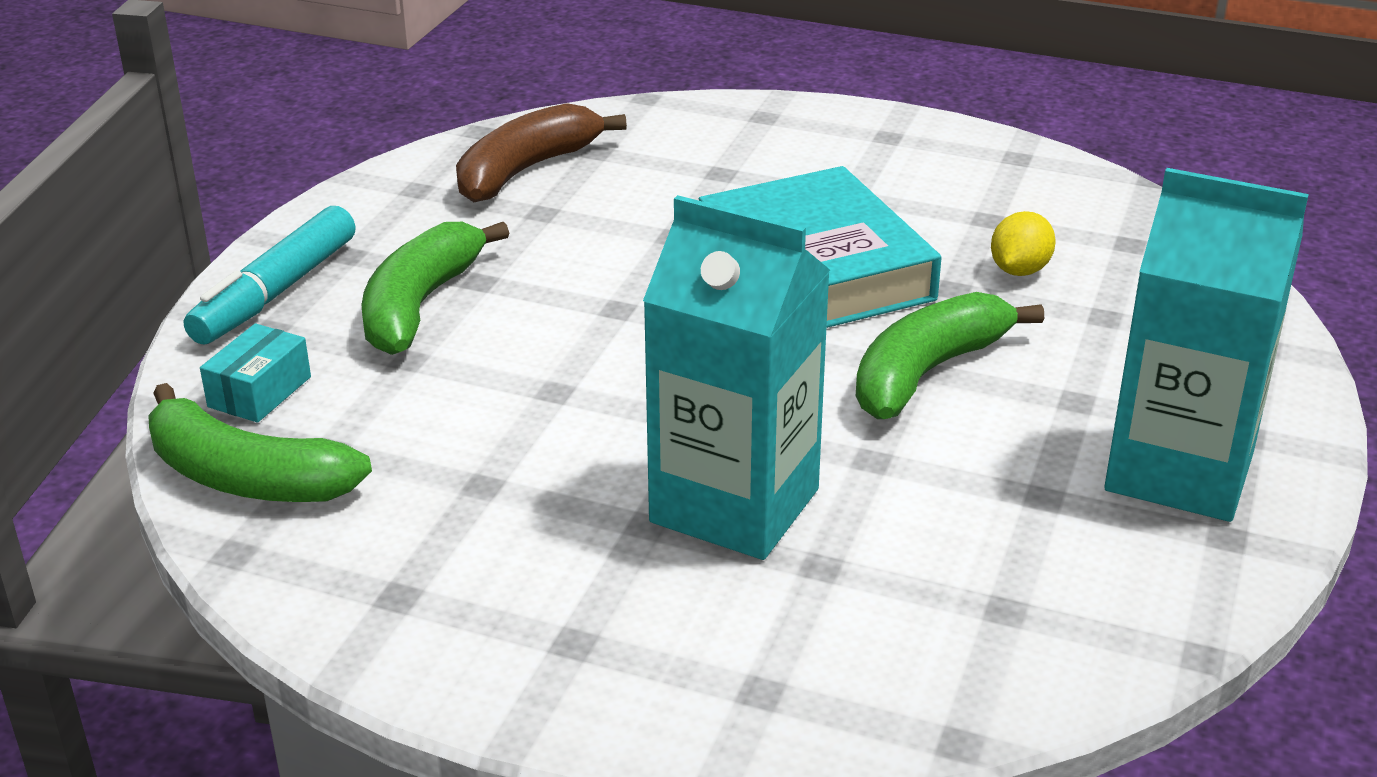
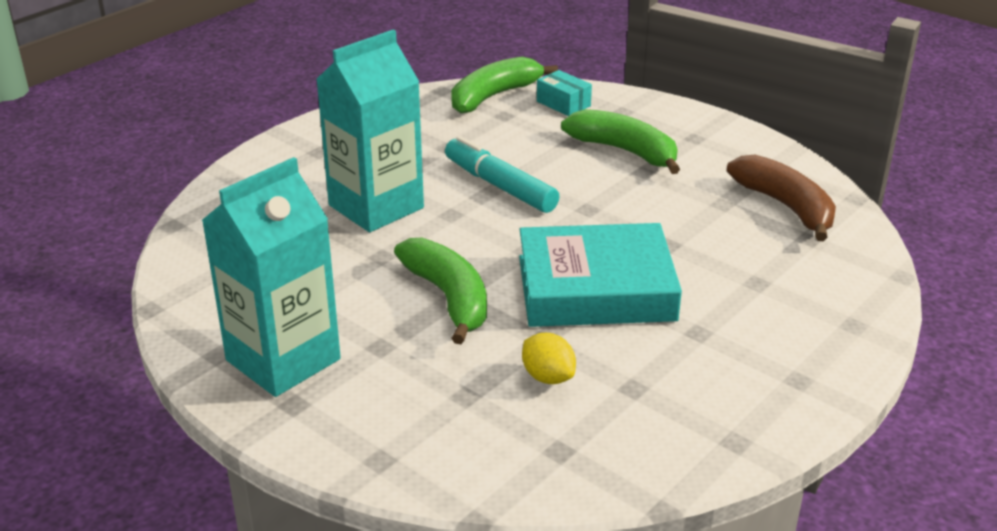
camera: 110 degrees right, 0 degrees up
(276, 292) = (660, 115): turquoise marker -> turquoise marker (499, 186)

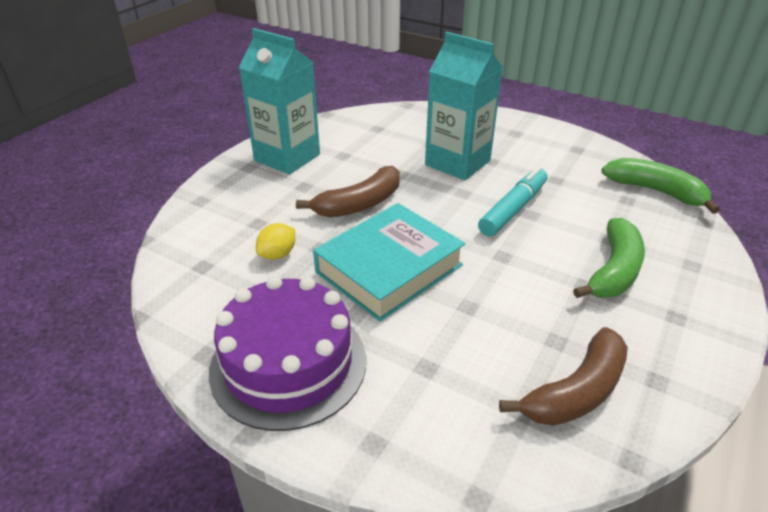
camera: 80 degrees right, 5 degrees up
(449, 298) = (359, 204): green banana -> brown banana
(563, 104) = (674, 228): turquoise box -> none
(596, 288) = (389, 268): turquoise book -> turquoise book turned 60 degrees clockwise
(751, 374) = (288, 364): none -> purple cake

